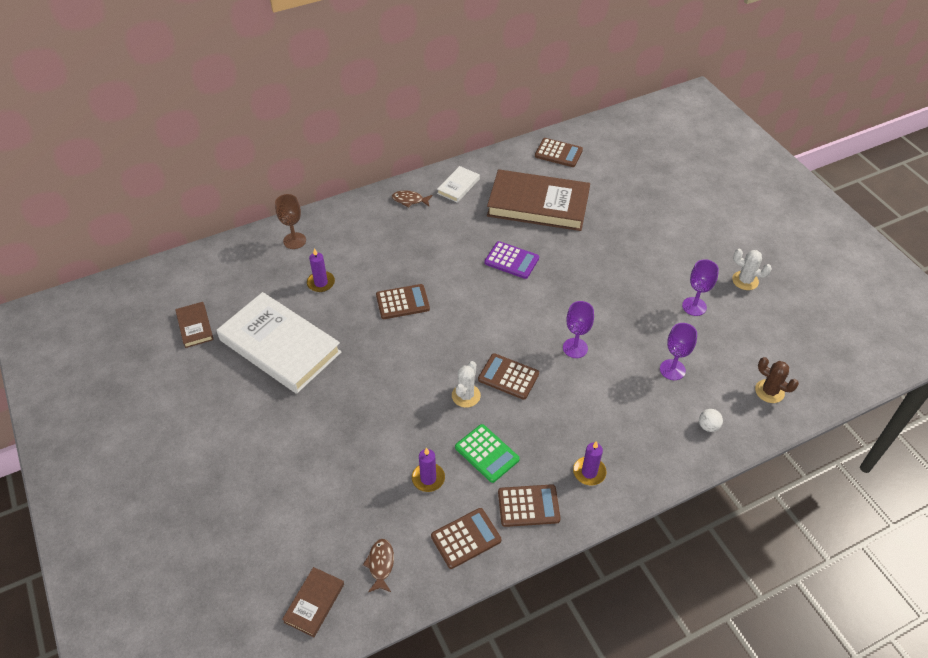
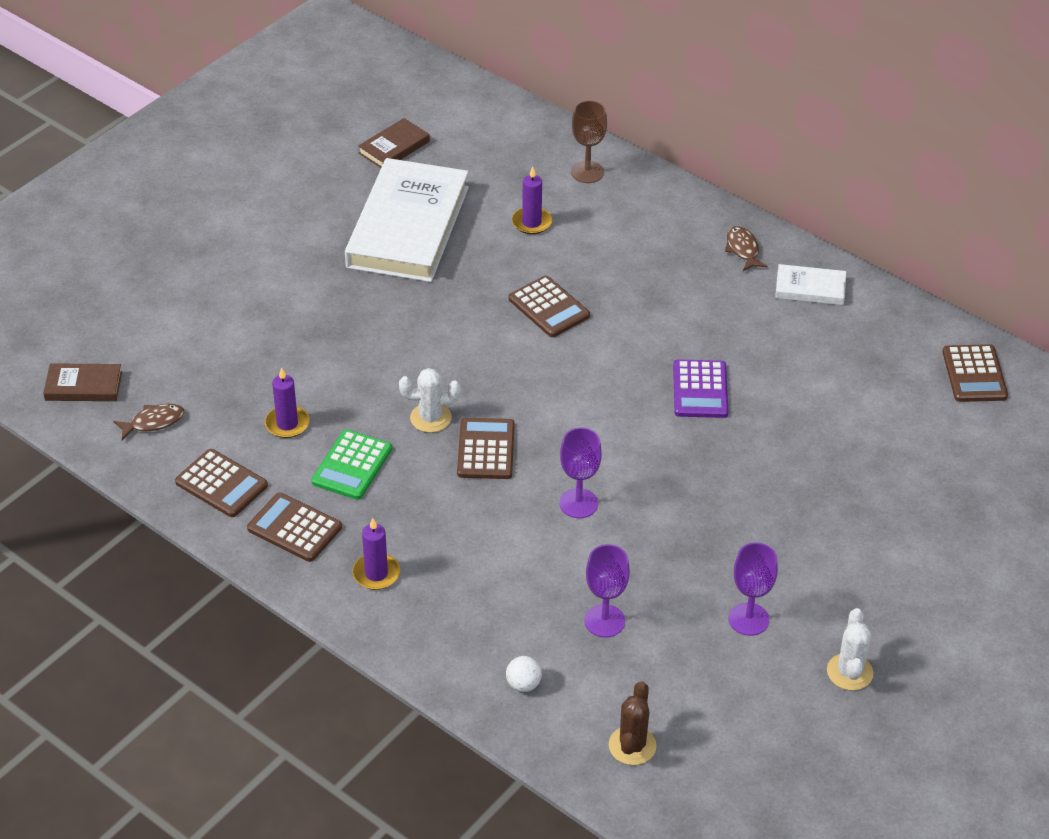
camera: 65 degrees right, 5 degrees down
(528, 506) = (294, 528): brown calculator -> brown calculator turned 150 degrees clockwise
(538, 205) = (837, 384): brown book -> none

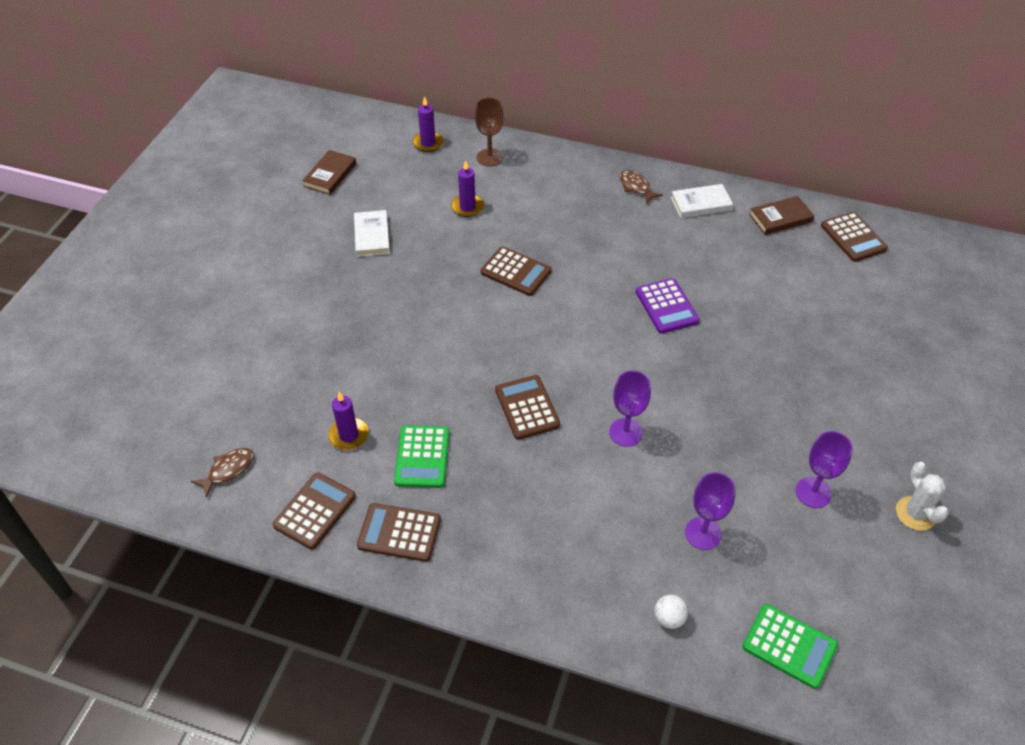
camera: 20 degrees left, 5 degrees up
(83, 386) = (149, 455): brown book -> brown book (780, 218)
(221, 484) = (315, 511): brown calculator -> brown calculator turned 75 degrees counterclockwise
(376, 573) = (491, 553): purple candle -> purple candle (428, 143)
(408, 227) = (372, 236): white book -> white book, size x0.45
(430, 418) = (468, 393): white cactus -> none
(632, 746) = (789, 646): brown cactus -> green calculator

